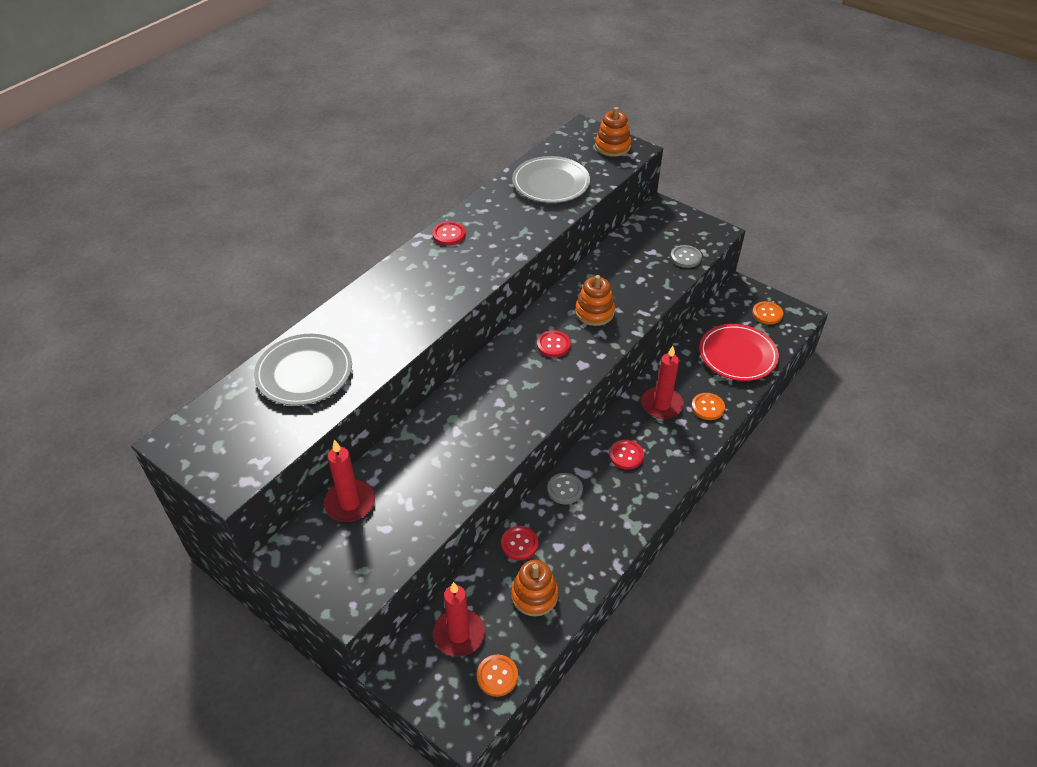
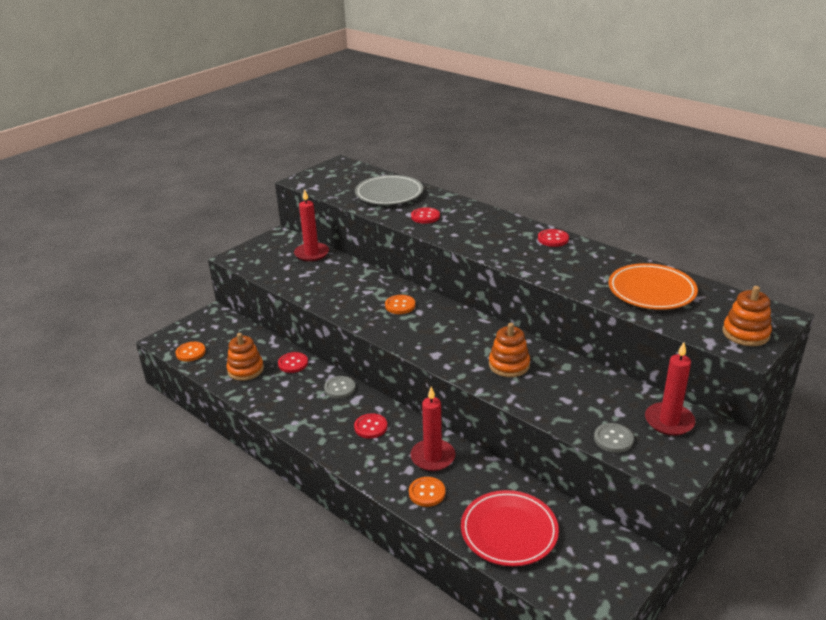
camera: 95 degrees right, 15 degrees down
(459, 634) = (228, 337): red candle -> red candle (669, 421)
(550, 183) = (651, 291): grey plate -> orange plate
(553, 345) = (462, 339): red button -> red button (425, 216)
(767, 314) = (590, 575): orange button -> orange button (400, 305)

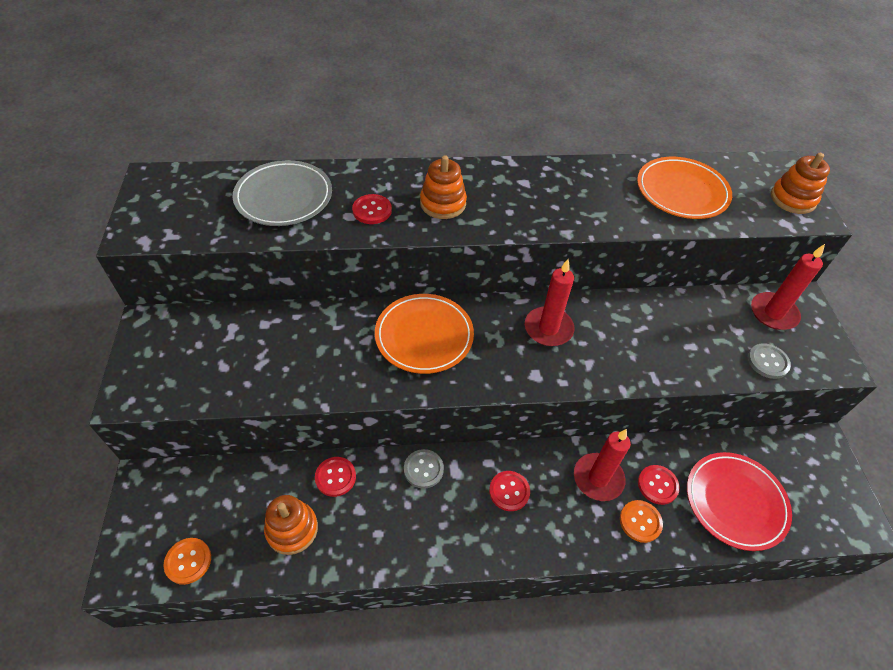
camera: 50 degrees left, 20 degrees up
(311, 254) = (229, 326): red candle -> red candle (548, 328)
(400, 305) = (424, 336): orange button -> orange plate
(509, 365) = (607, 340): orange stacking toy -> orange stacking toy (443, 203)
(553, 239) = (531, 173): red button -> red button (657, 485)

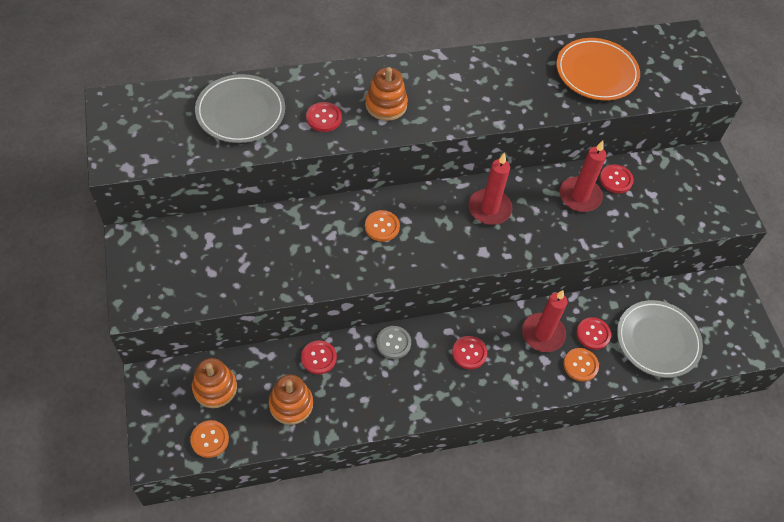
camera: 10 degrees left, 5 degrees up
(424, 336) = (382, 226): orange plate -> orange button
(695, 311) = (616, 180): none -> red button
(735, 502) = (657, 340): red plate -> grey plate
(768, 362) = (677, 219): grey button -> none
(773, 313) = (682, 175): red candle -> red candle (580, 196)
(792, 199) = (693, 71): orange stacking toy -> orange stacking toy (215, 388)

